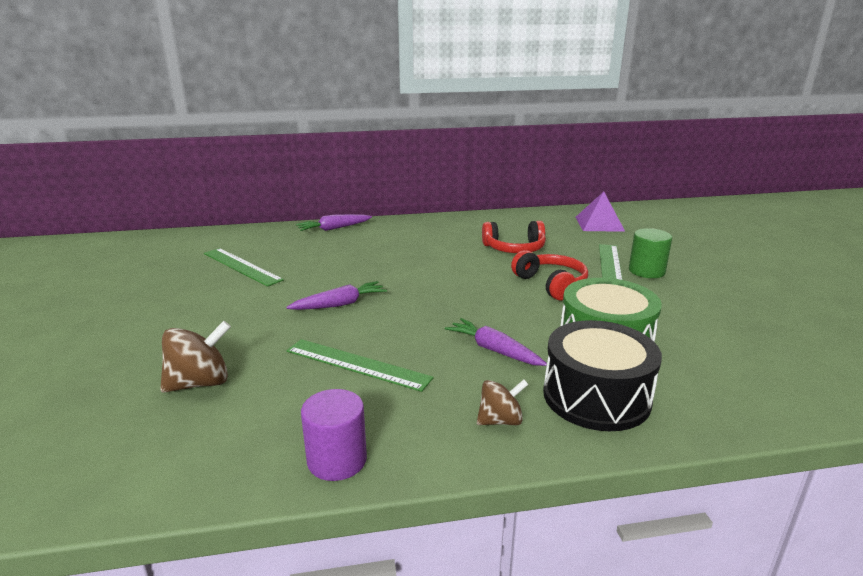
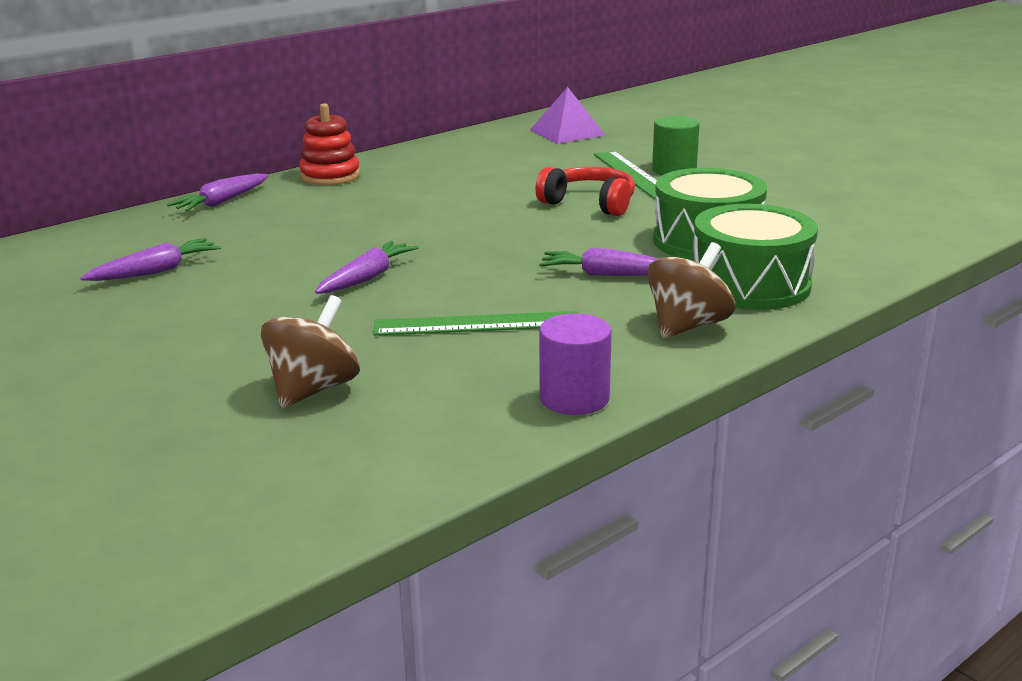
camera: 30 degrees left, 0 degrees up
(241, 266) = (155, 271): green ruler -> purple carrot
(412, 224) = (330, 176): none -> red stacking toy
(500, 420) = (687, 326): brown spinning top -> brown spinning top, size x1.53
(514, 249) = (501, 177): red headphones -> none
(596, 396) = (750, 285): black drum -> green drum

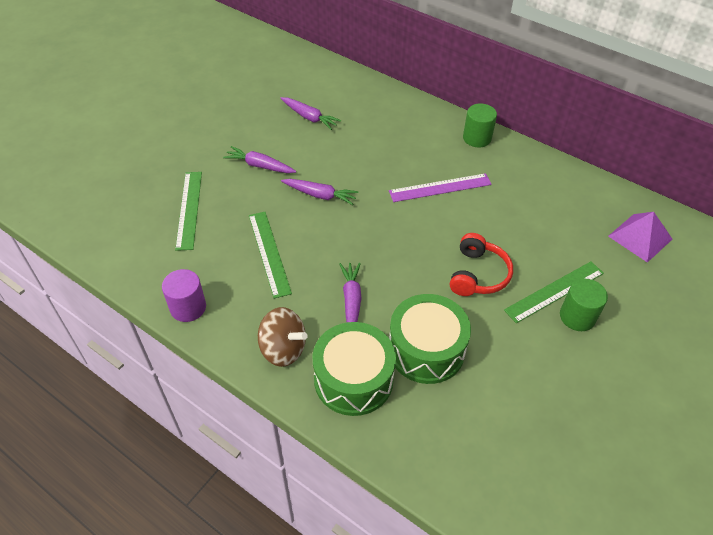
camera: 75 degrees right, 25 degrees up
(222, 202) = (414, 108): purple carrot -> purple carrot (260, 166)
(313, 389) = (189, 209): brown spinning top -> green ruler
(330, 176) = (477, 138): red stacking toy -> green cylinder
(414, 205) = (440, 188): none -> purple ruler

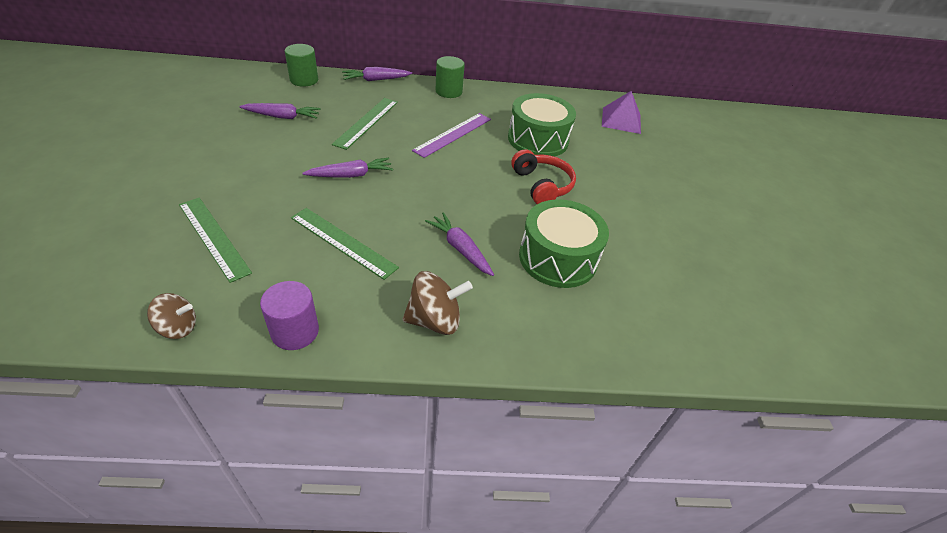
camera: 40 degrees left, 5 degrees down
(126, 268) = (178, 327): none -> brown spinning top
(260, 166) = (265, 171): purple carrot -> purple carrot (376, 80)
(353, 379) = (523, 312): green drum -> green drum (538, 139)
(554, 291) = (604, 175): green ruler -> green ruler (366, 122)
(577, 316) = (635, 185): green cylinder -> green cylinder (304, 80)

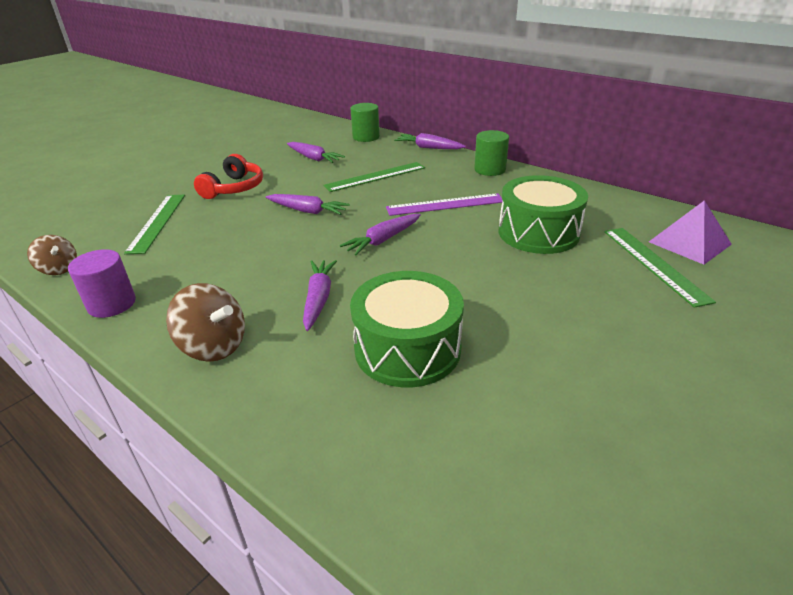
camera: 45 degrees right, 10 degrees down
(343, 242) = (232, 256): green ruler -> green ruler (654, 264)
(445, 181) = (383, 240): none -> purple carrot
(542, 185) = (484, 275): red headphones -> red headphones (234, 188)

